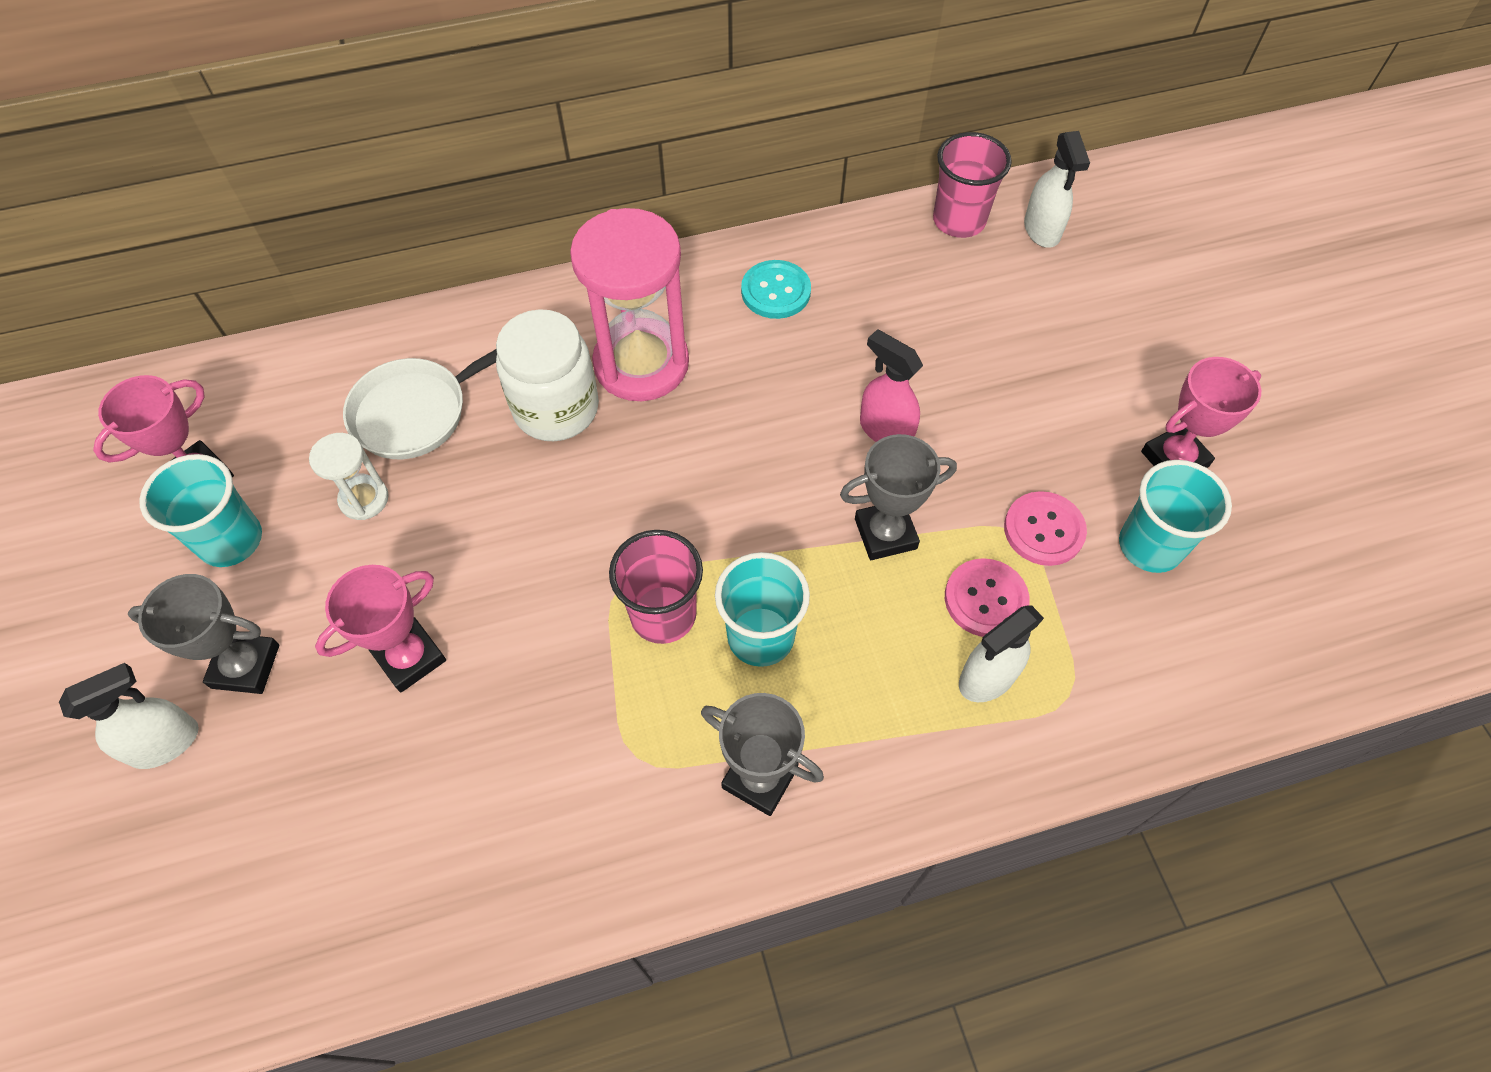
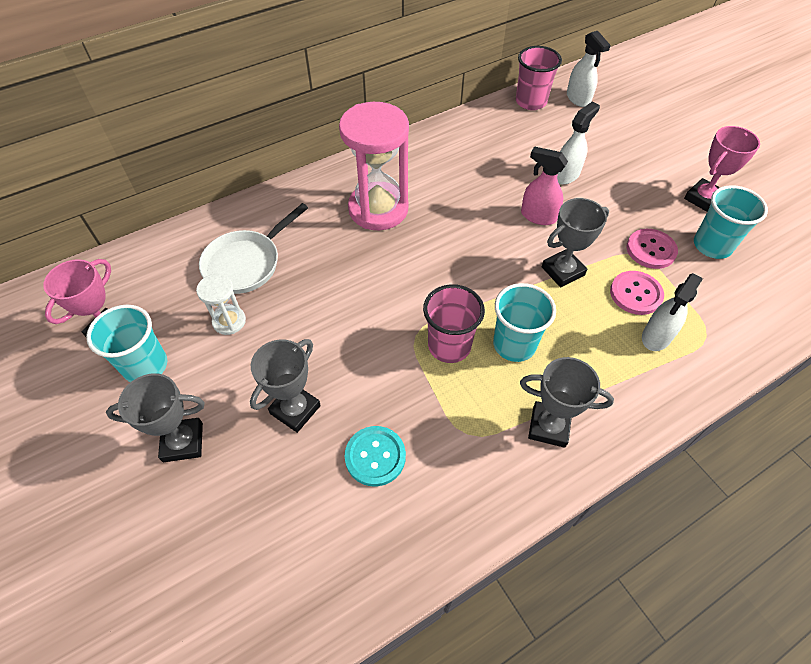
camera: 15 degrees left, 5 degrees down
(165, 743) = (141, 506): white spray bottle -> white spray bottle (566, 175)
(410, 657) = (295, 409): pink trophy -> grey trophy
(556, 408) = (335, 244): white jar -> none
(776, 291) = (442, 156): turquoise button -> turquoise button (375, 456)

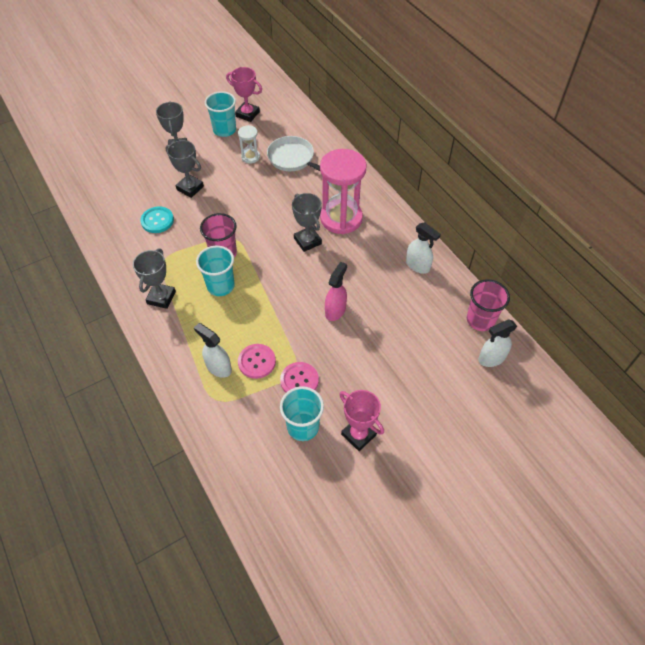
camera: 90 degrees right, 0 degrees up
(562, 271) = (280, 319): grey trophy -> grey trophy (307, 241)
(566, 175) = (383, 335): white spray bottle -> white spray bottle (418, 265)

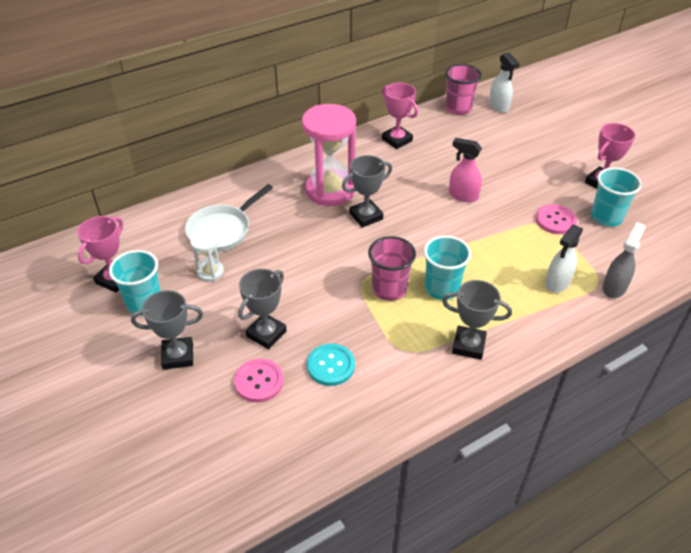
camera: 90 degrees left, 10 degrees down
(208, 411) = (614, 287): none -> grey spray bottle
(257, 362) = (541, 252): pink button -> pink button (259, 381)
(418, 265) = (397, 140): white spray bottle -> pink trophy

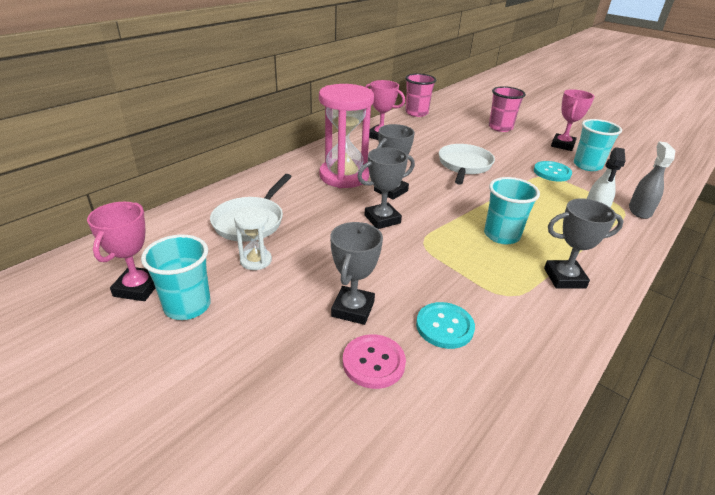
camera: 20 degrees left, 10 degrees down
(178, 356) = (256, 356): grey trophy -> grey trophy (382, 219)
(389, 289) = (454, 244): pink cup -> pink cup (500, 127)
(463, 195) = (464, 165): pink spray bottle -> white pan
(499, 106) = (446, 109): white spray bottle -> none
(555, 220) = (552, 172): pink button -> turquoise button

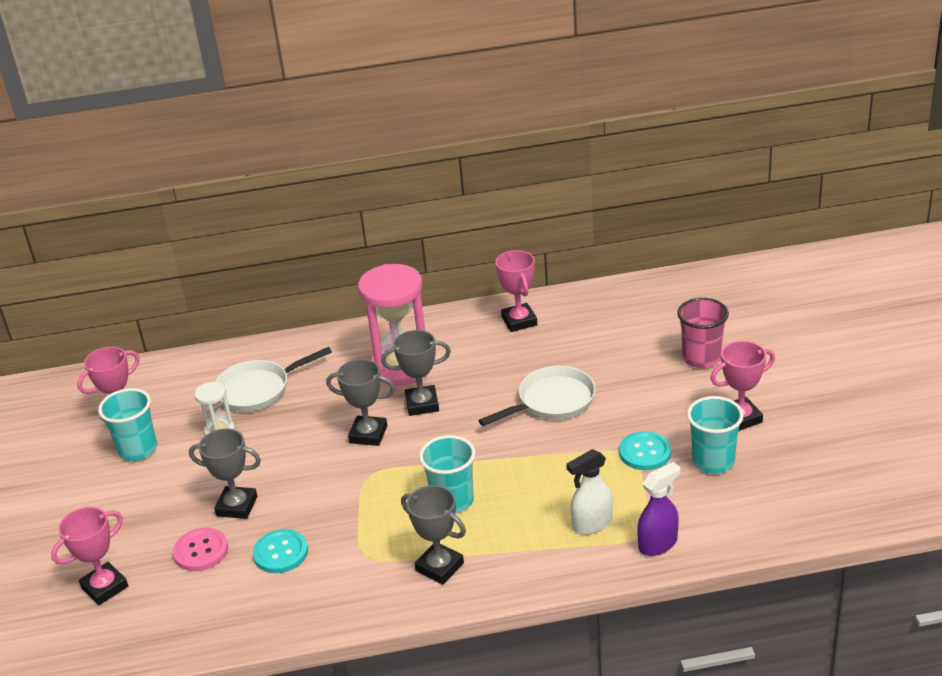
camera: 45 degrees right, 0 degrees up
(319, 459) = (105, 587): none -> pink trophy
(353, 309) = (237, 506): grey trophy -> grey trophy turned 45 degrees clockwise
(416, 113) = (623, 294): pink cup -> none
(639, 211) = (658, 544): grey spray bottle -> purple spray bottle

